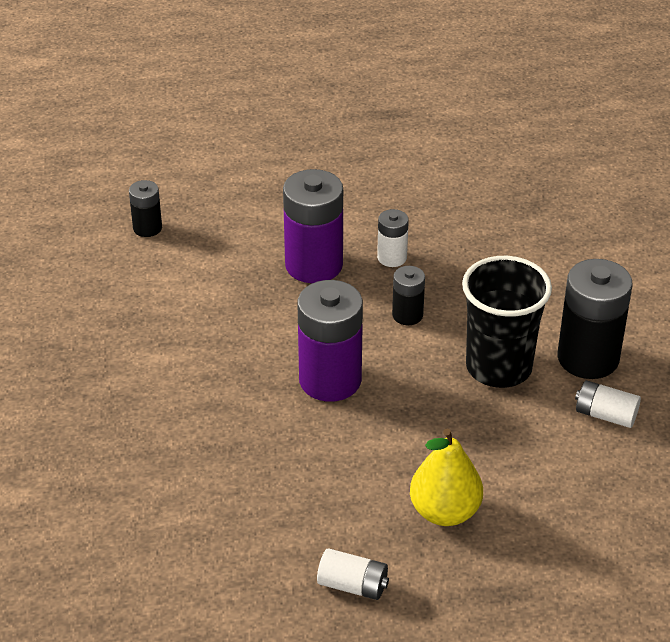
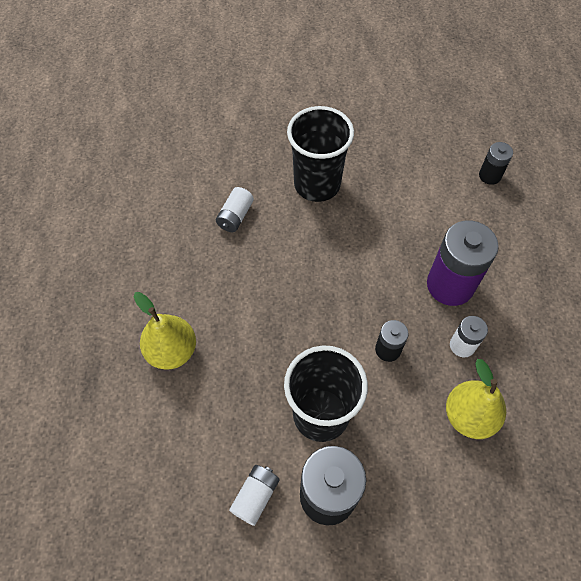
camera: 95 degrees right, 20 degrees up
(163, 386) = (317, 184): none -> black cup
(330, 380) = (315, 287): purple battery -> none
(353, 585) = (120, 285): white battery -> white battery (235, 216)
(474, 255) = (469, 416): none -> yellow pear

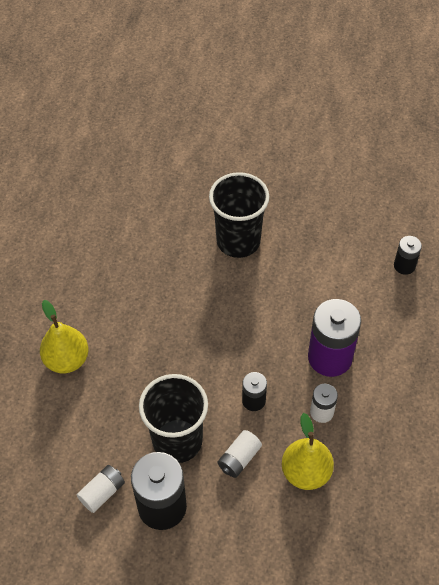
camera: 15 degrees right, 5 degrees down
(235, 216) = (155, 255): white battery -> white battery (239, 458)

